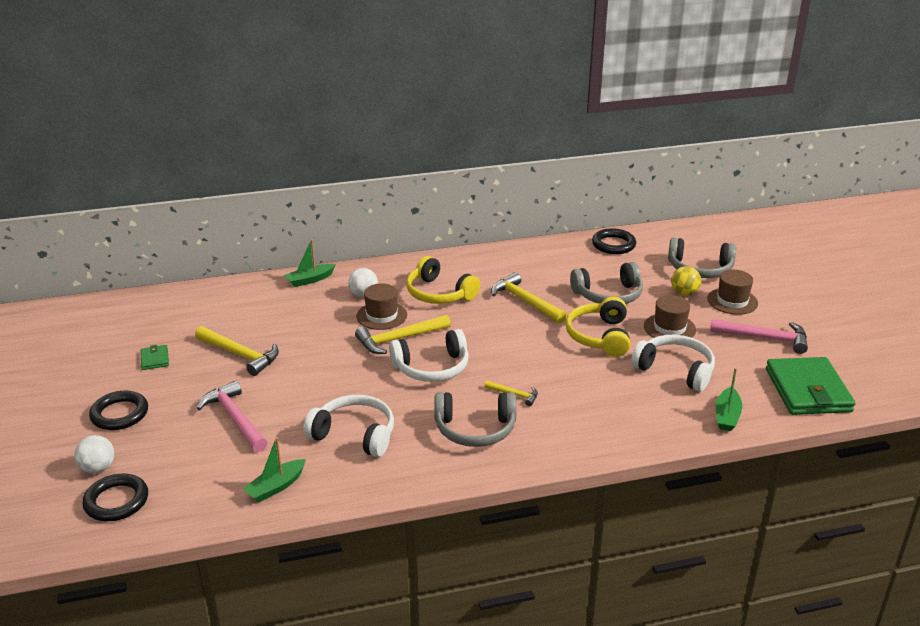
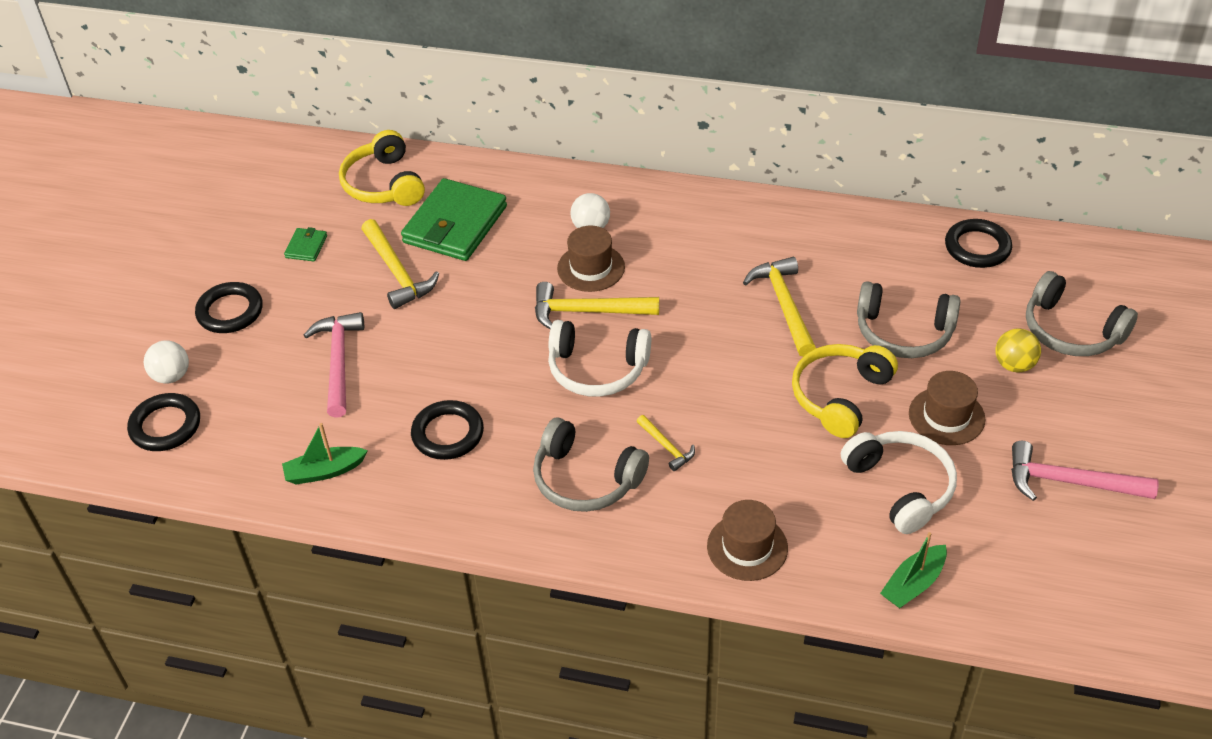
camera: 30 degrees right, 15 degrees up
(310, 280) = (543, 182): green boat -> none
(354, 435) = (448, 434): white headphones -> black ring
(439, 293) = (684, 256): yellow headphones -> yellow headphones (384, 184)
(732, 301) = (1074, 402): brown hat -> brown hat (747, 547)
(764, 338) = (1069, 482): pink hammer -> pink hammer turned 150 degrees clockwise
(807, 390) = (1060, 589): green wallet -> green wallet (455, 224)

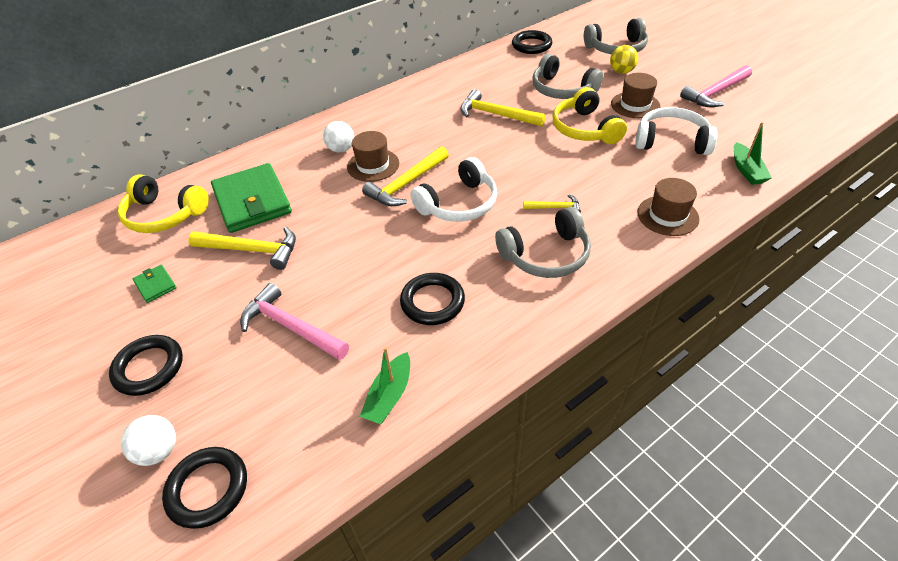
camera: 50 degrees left, 0 degrees up
(903, 332) = (562, 90): grey headphones -> grey headphones turned 75 degrees clockwise

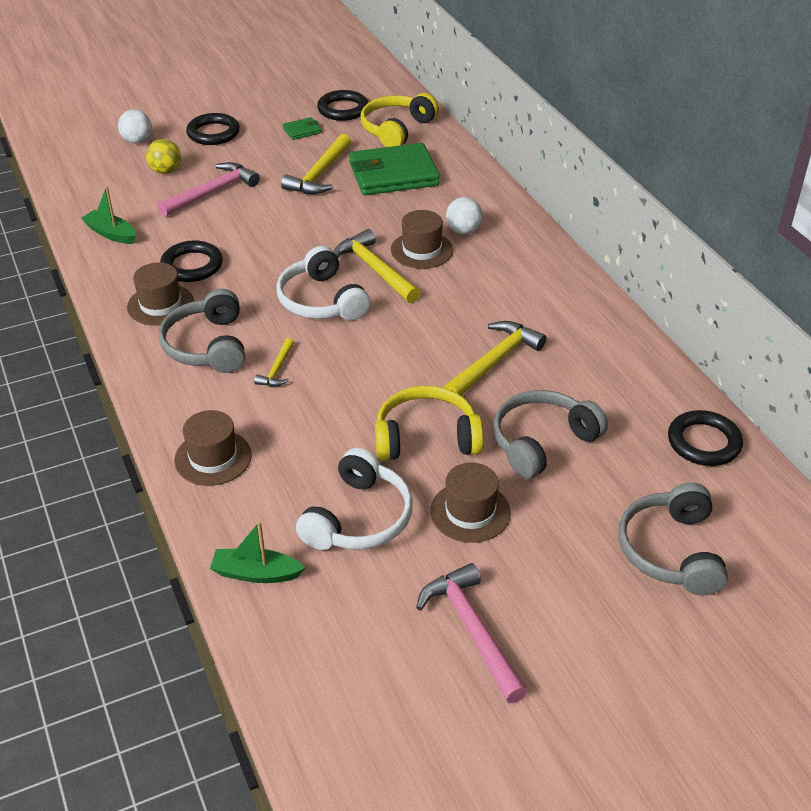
camera: 100 degrees right, 5 degrees down
(208, 489) = (94, 159): black ring -> black ring (343, 109)
(503, 306) = (160, 305): none -> brown hat
(621, 72) = (581, 530): yellow ball -> yellow ball (165, 171)

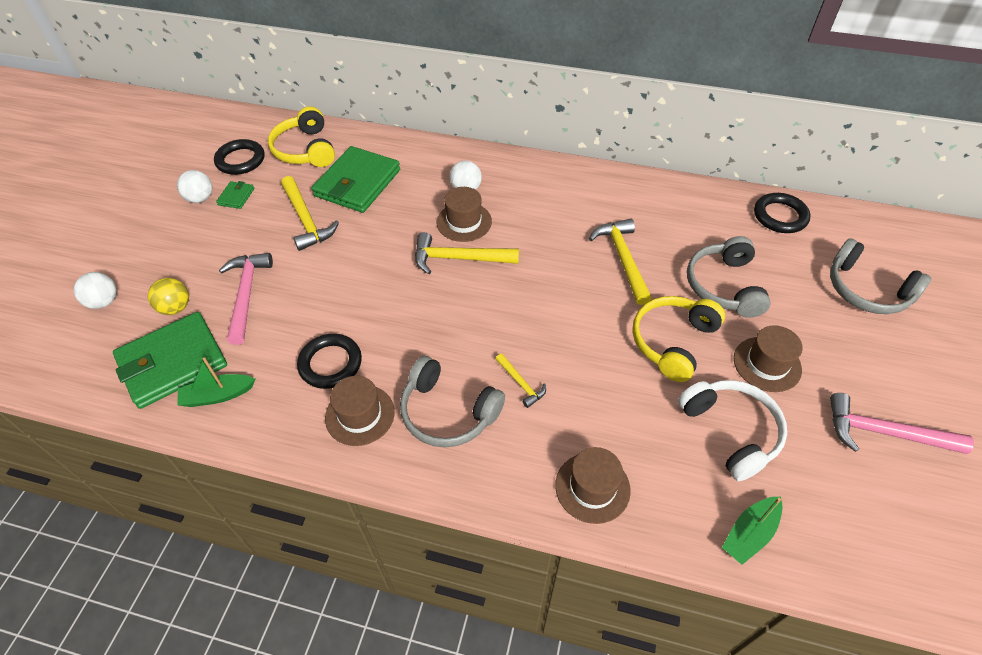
camera: 50 degrees left, 10 degrees up
(118, 199) = (173, 362): none -> green wallet
(213, 133) = (164, 248): black ring -> none
(279, 117) = (200, 198): none -> white ball
(321, 301) = (464, 309): white headphones -> none

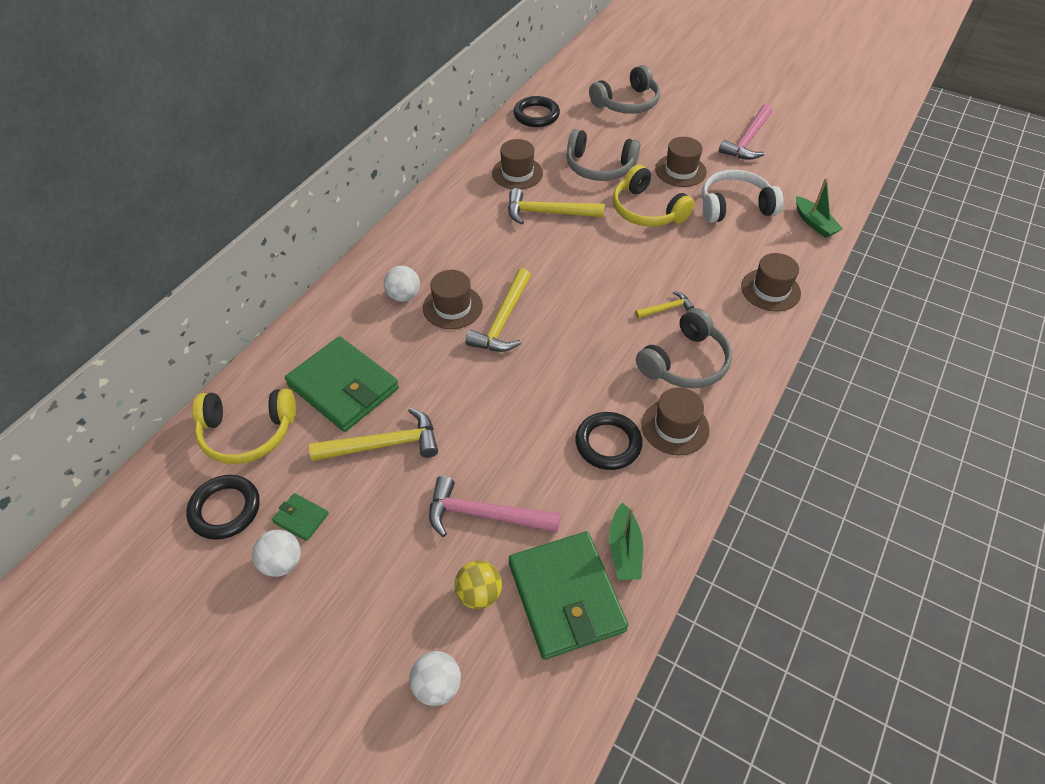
camera: 75 degrees left, 0 degrees up
(671, 223) = (517, 173): none -> brown hat

